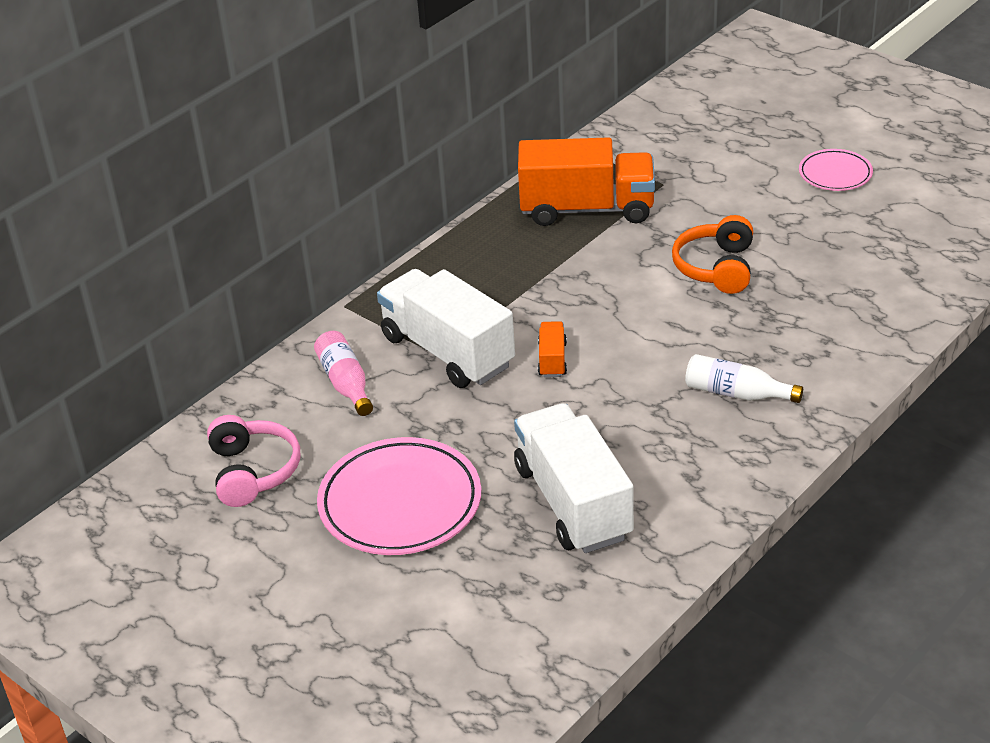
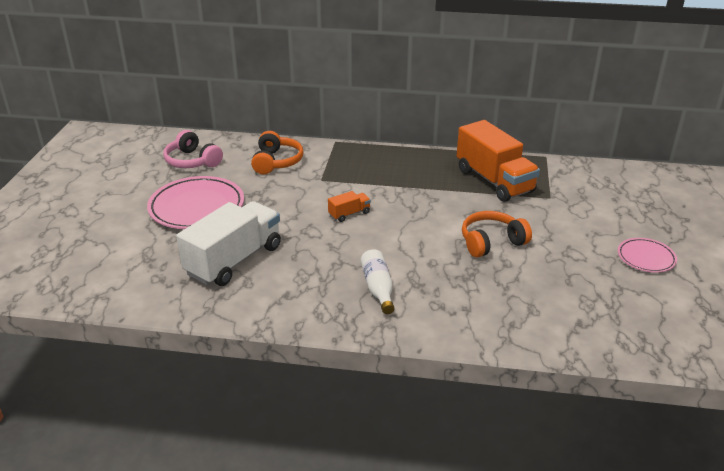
camera: 55 degrees right, 5 degrees down
(252, 471) = (192, 161): pink headphones -> pink headphones turned 90 degrees clockwise
(345, 383) = (276, 162): pink bottle -> orange headphones
(447, 351) = (326, 180): white truck -> none

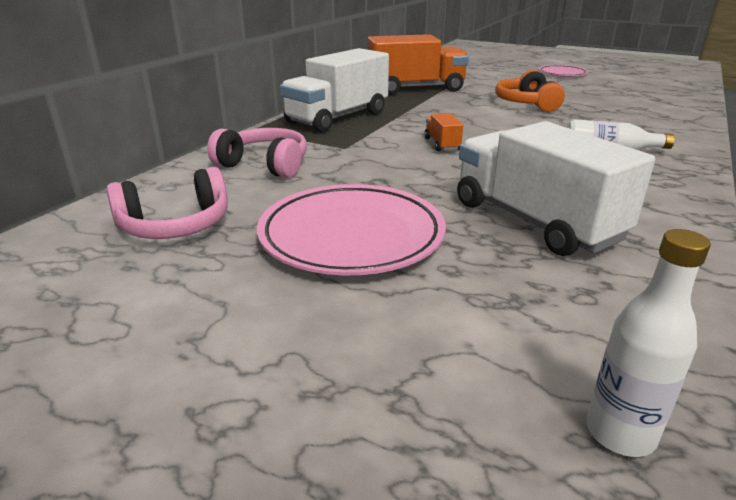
camera: 70 degrees left, 5 degrees down
(68, 287) = (620, 433): none -> white bottle
(276, 162) = (264, 165): orange headphones -> pink headphones
(382, 164) = (337, 118): none -> white truck

